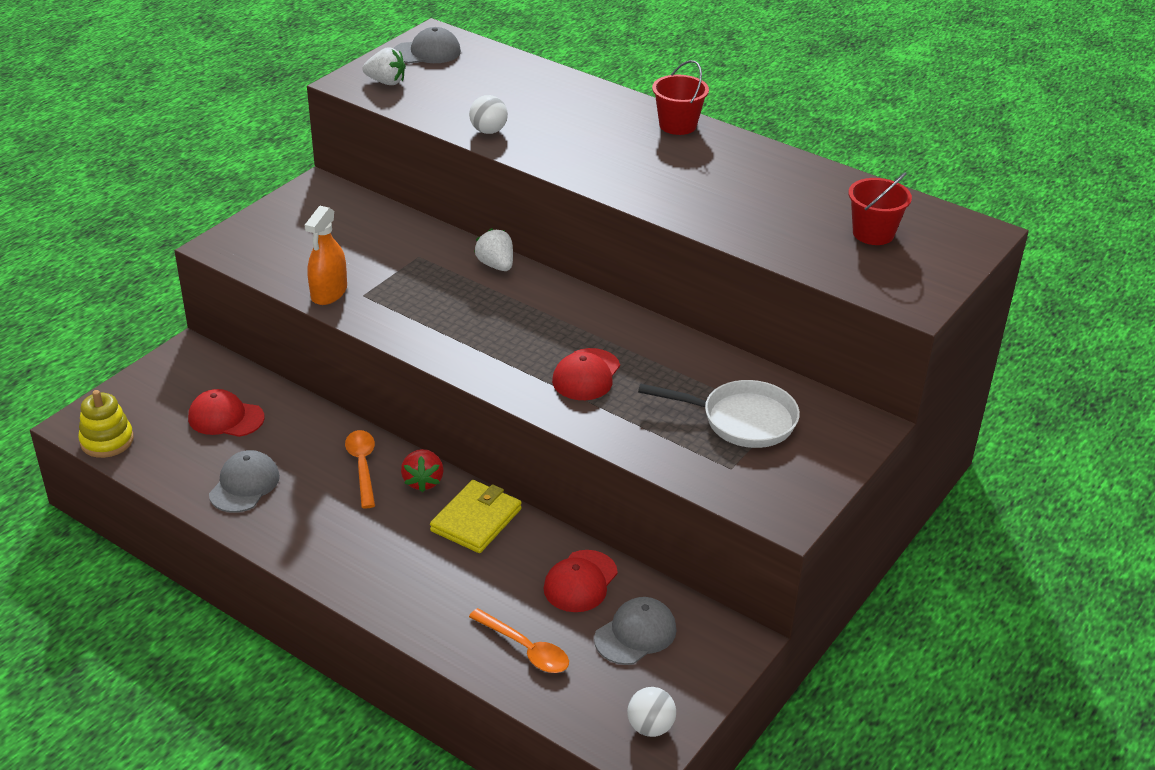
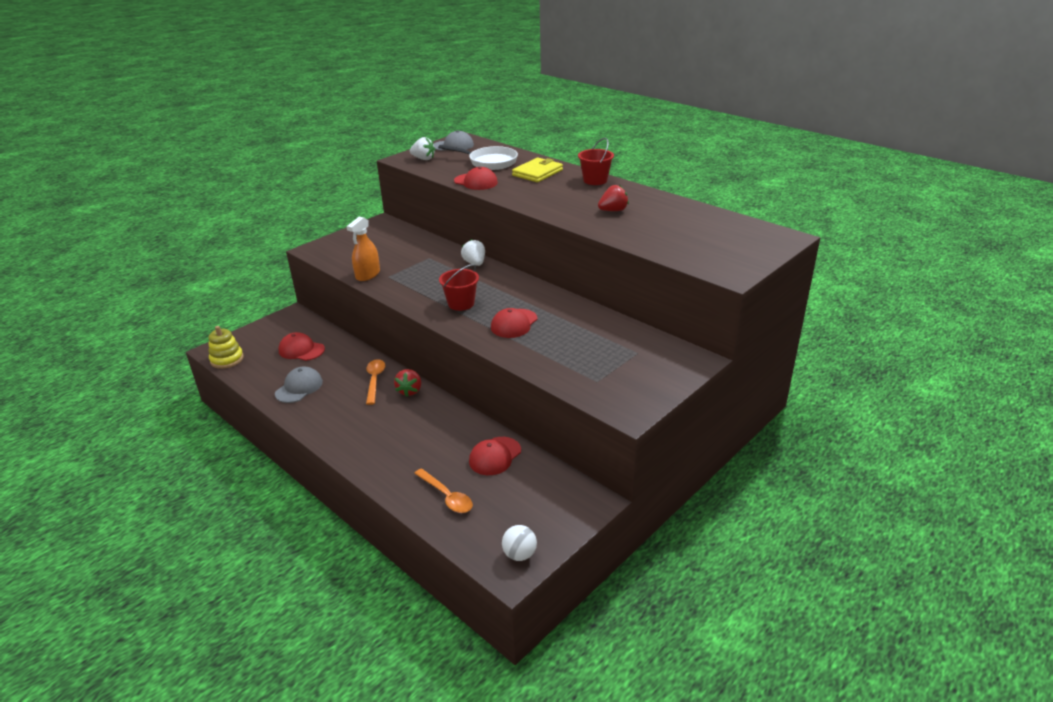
camera: 10 degrees right, 5 degrees down
(476, 520) = (437, 415): yellow wallet -> yellow wallet (537, 172)
(488, 131) = (476, 182): white ball -> red cap
(635, 634) = (524, 492): grey cap -> none
(719, 186) = (613, 210): none -> red strawberry
(741, 420) = (611, 353): white pan -> white pan (489, 162)
(873, 233) = (710, 236): red bucket -> red bucket (461, 303)

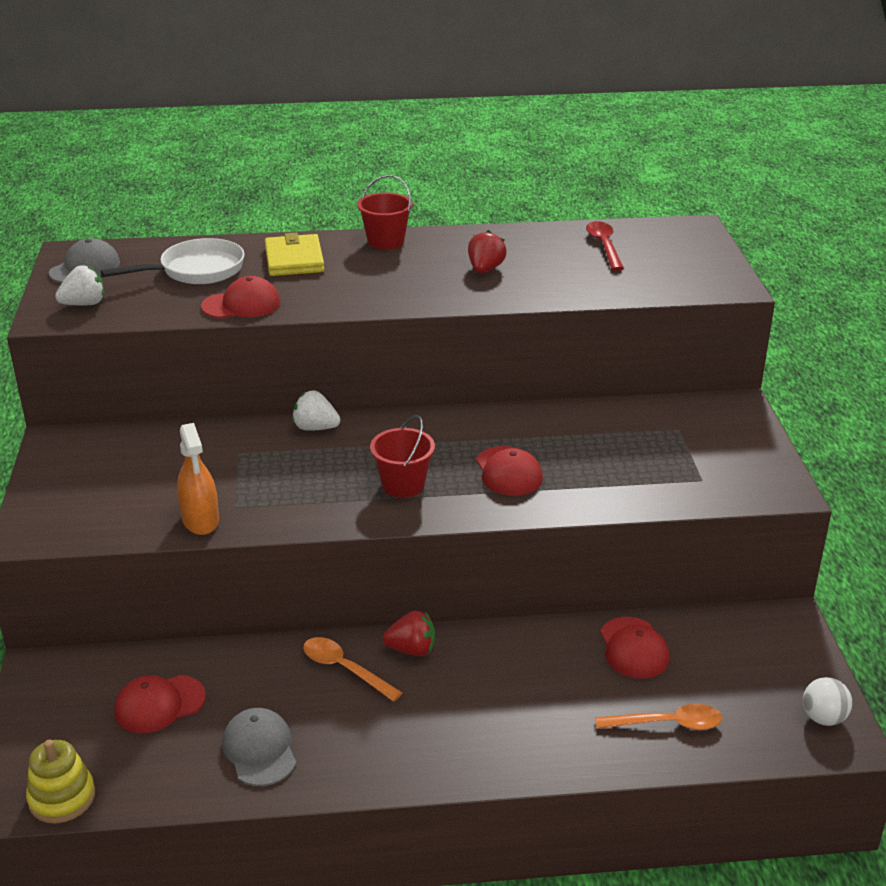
camera: 50 degrees left, 0 degrees up
(410, 391) = (412, 649): red strawberry -> red strawberry turned 45 degrees counterclockwise
(704, 225) = (604, 246): none -> red spoon

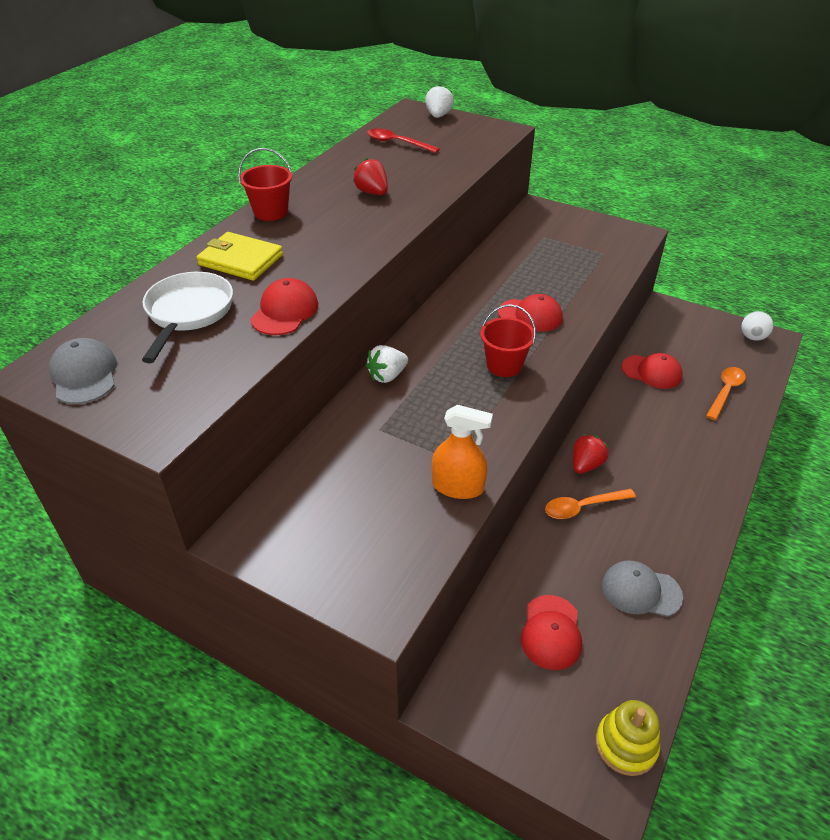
camera: 55 degrees left, 10 degrees up
(84, 304) = (161, 399): white strawberry -> white strawberry (438, 116)

